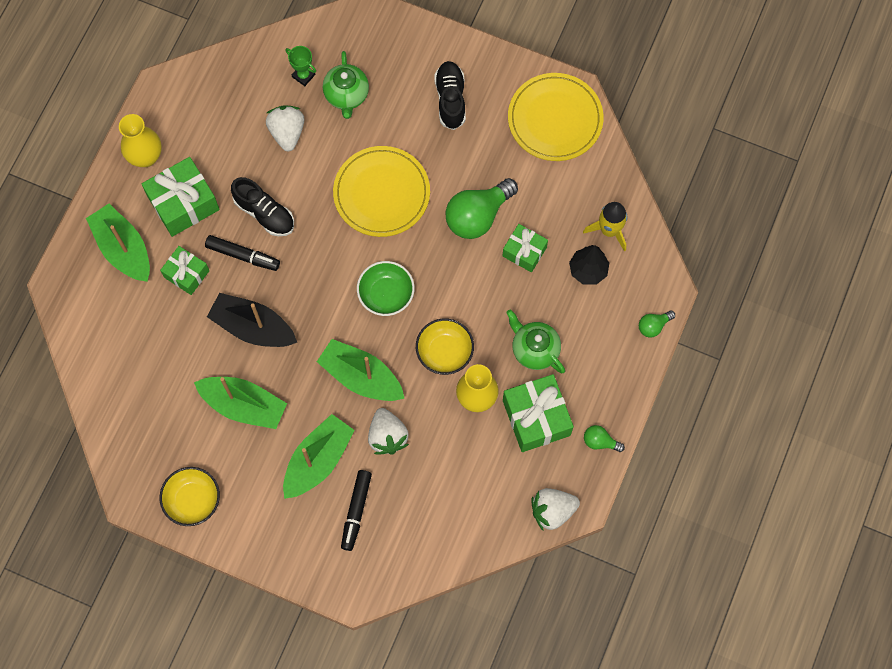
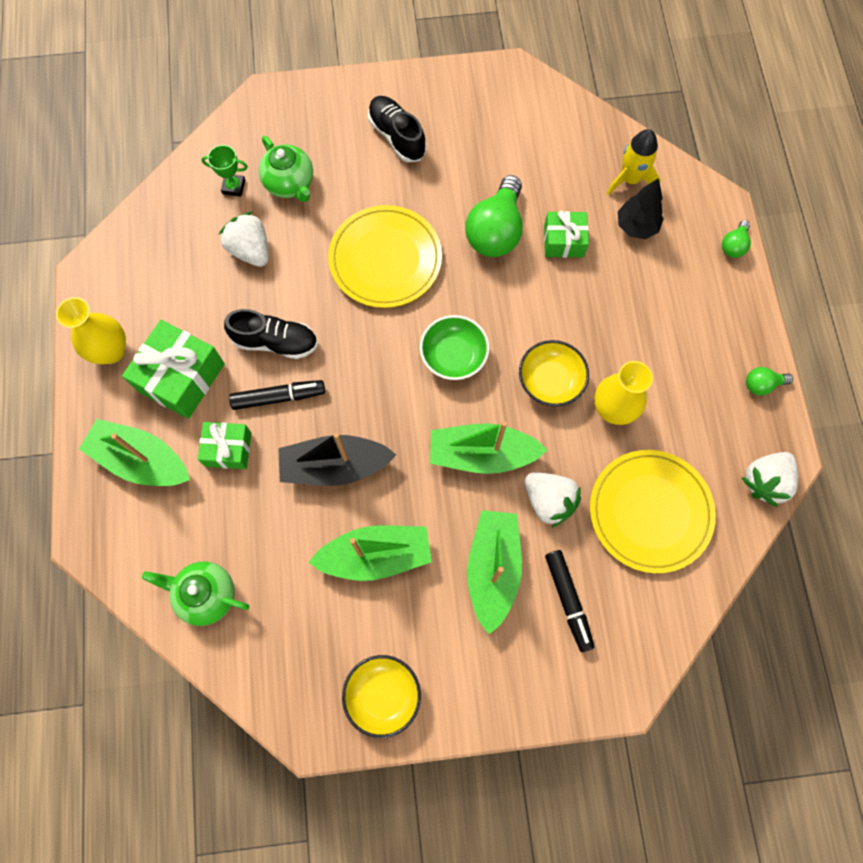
camera: 30 degrees left, 0 degrees up
(534, 349) = (637, 330): green teapot -> green teapot (206, 595)
(536, 418) = (685, 396): green gift -> none
(555, 119) = (510, 104): yellow plate -> yellow plate (650, 512)

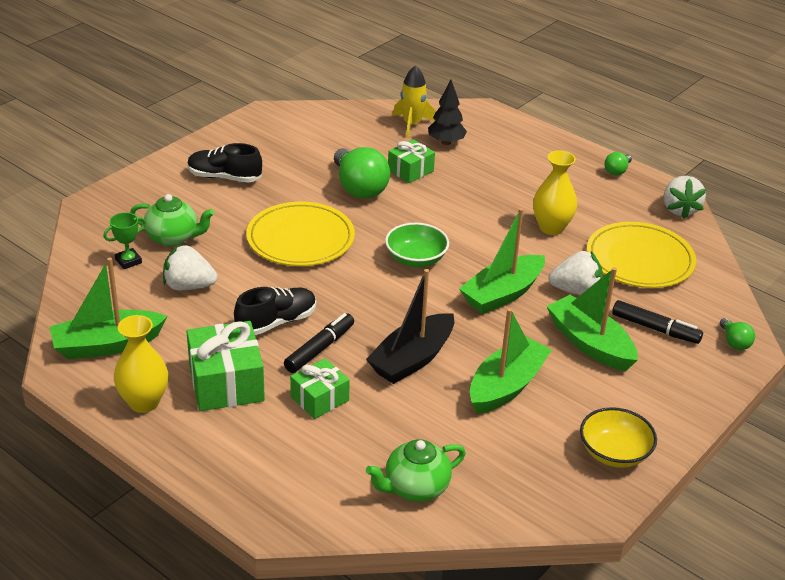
camera: 45 degrees left, 35 degrees down
(141, 460) = (257, 447): green boat -> green boat (107, 345)
(550, 381) = (495, 236): yellow bowl -> none
(733, 245) = (514, 123): green light bulb -> green light bulb (734, 342)

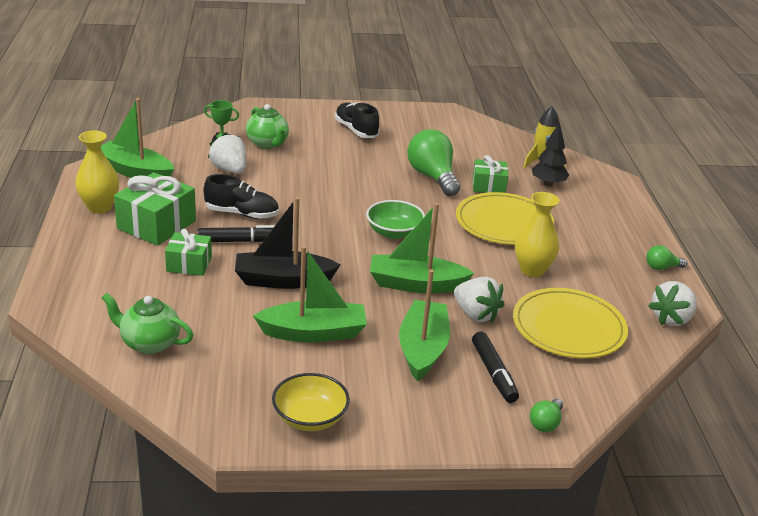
camera: 45 degrees right, 5 degrees down
(300, 239) = (340, 182): yellow plate -> yellow plate (504, 223)
(359, 188) = (432, 177): green light bulb -> green light bulb turned 135 degrees clockwise

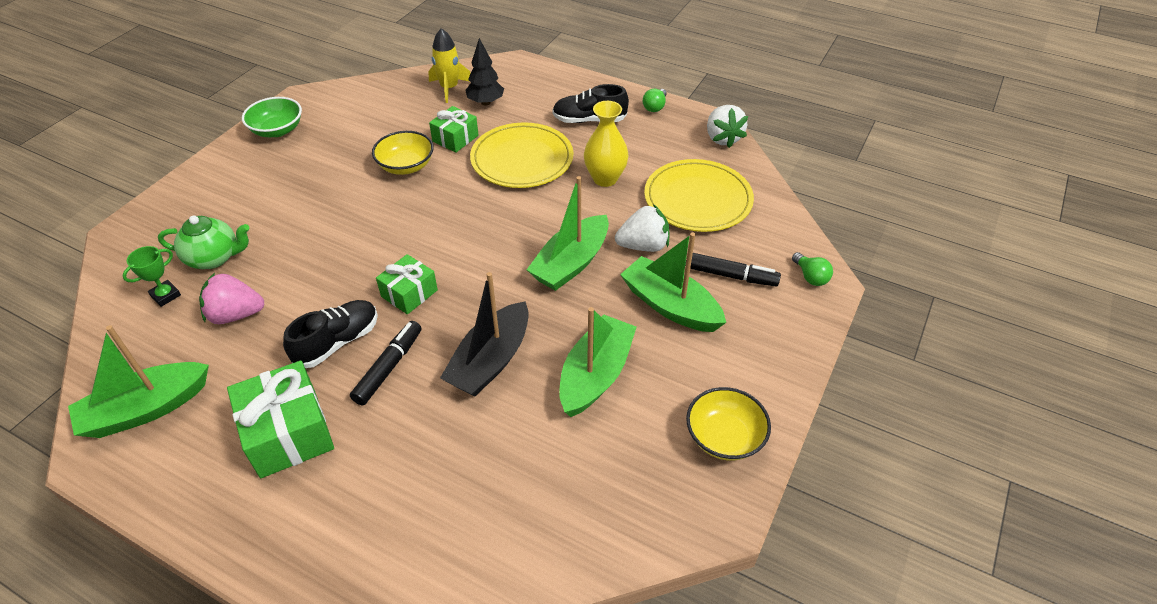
camera: 55 degrees left, 15 degrees up
(99, 207) = (194, 479): yellow vase -> none
(149, 343) = (520, 532): green teapot -> none
(189, 264) = (396, 433): green gift -> green gift (409, 293)
(229, 170) = (236, 315): white strawberry -> pink strawberry
(356, 130) = (264, 177): black shoe -> black shoe (589, 120)
(394, 232) = (476, 238): green bowl -> green bowl (277, 130)
(432, 177) = (406, 166): green light bulb -> yellow bowl

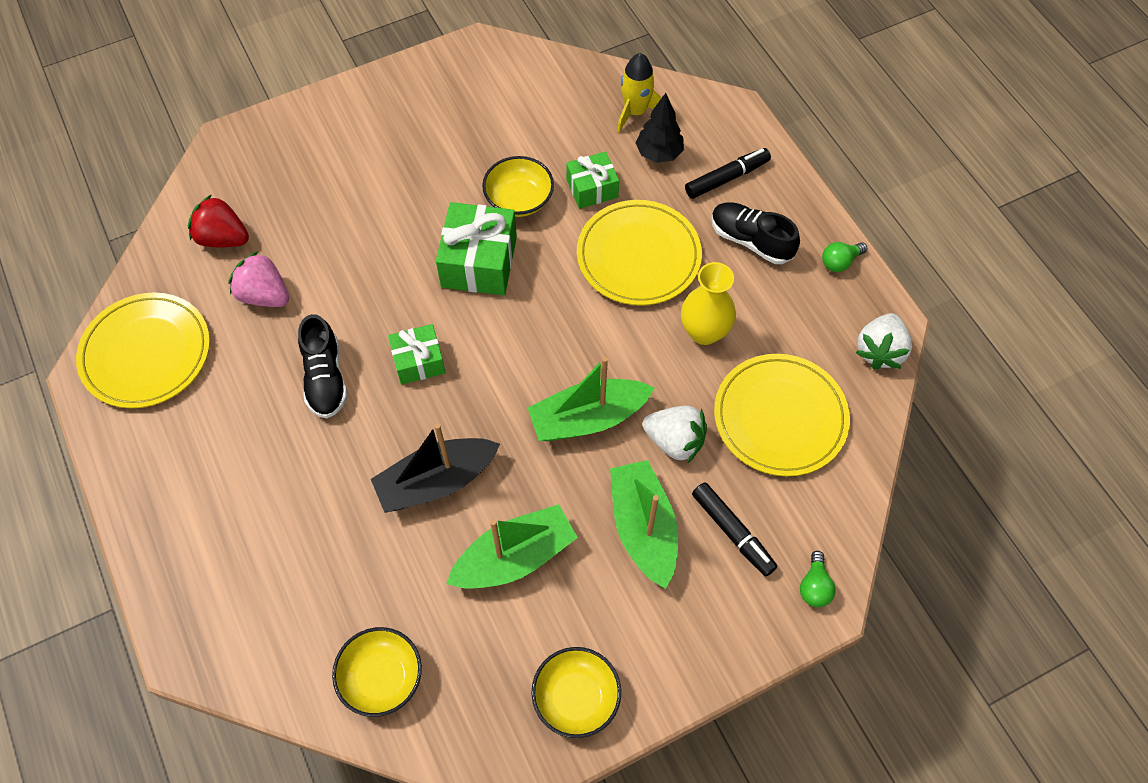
camera: 35 degrees right, 15 degrees up
(146, 409) = (146, 353): green boat -> yellow plate
(165, 295) = (223, 238): green trophy -> red strawberry
(214, 258) = (284, 217): green teapot -> none
(277, 130) = (430, 81): green bowl -> none
(288, 433) = (233, 447): green gift -> green gift (479, 262)
(337, 342) = (325, 378): black shoe -> black shoe turned 90 degrees clockwise
(389, 367) = (349, 432): black marker -> black marker (727, 178)
(562, 521) = (381, 677): none -> yellow bowl

